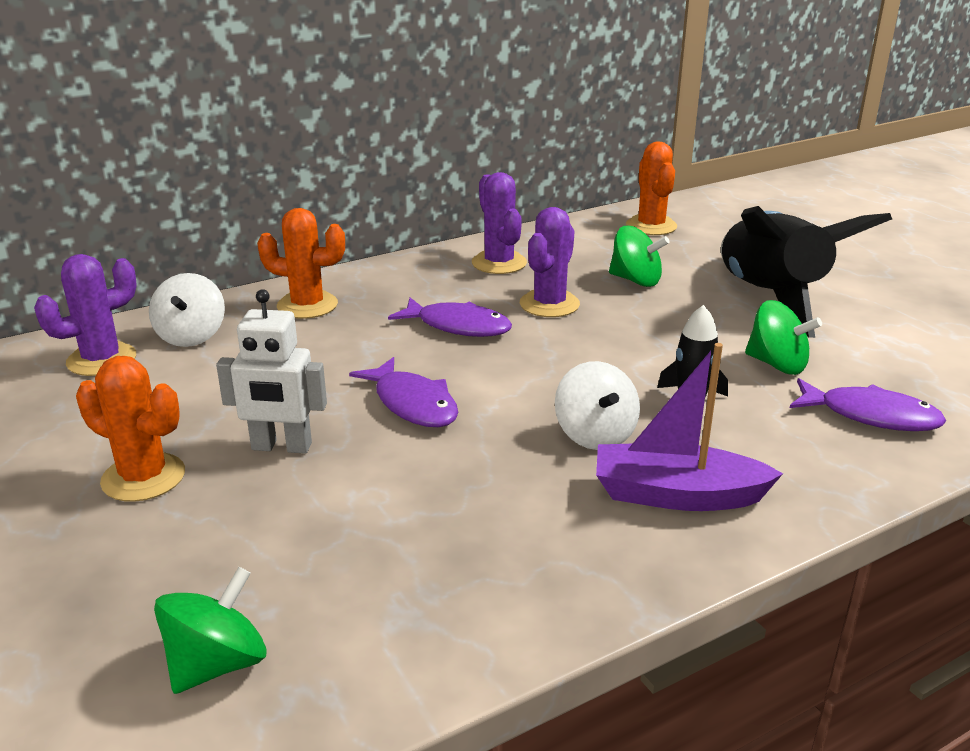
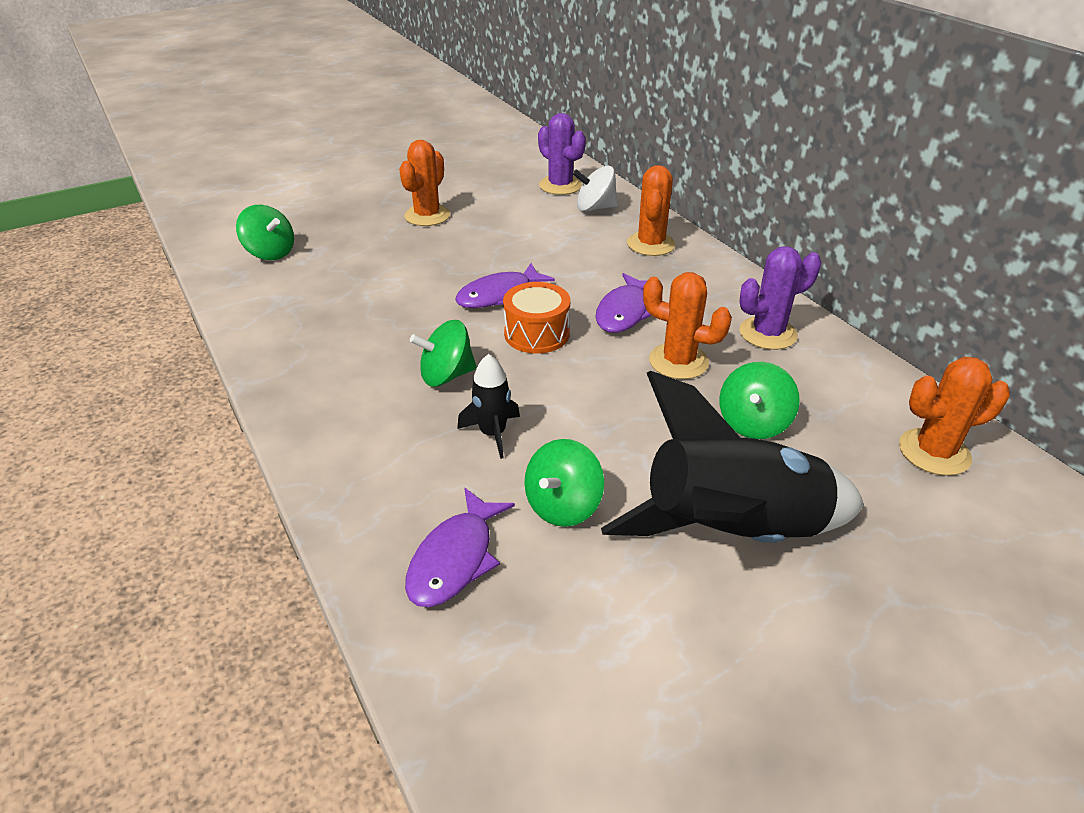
camera: 90 degrees right, 10 degrees up
(281, 447) = (451, 252): white robot -> none
(503, 377) = (536, 334): none -> orange drum
(549, 304) = (678, 361): purple cactus -> orange cactus
(595, 435) = (446, 375): white spinning top -> green spinning top
(676, 495) = (359, 409): purple boat -> none

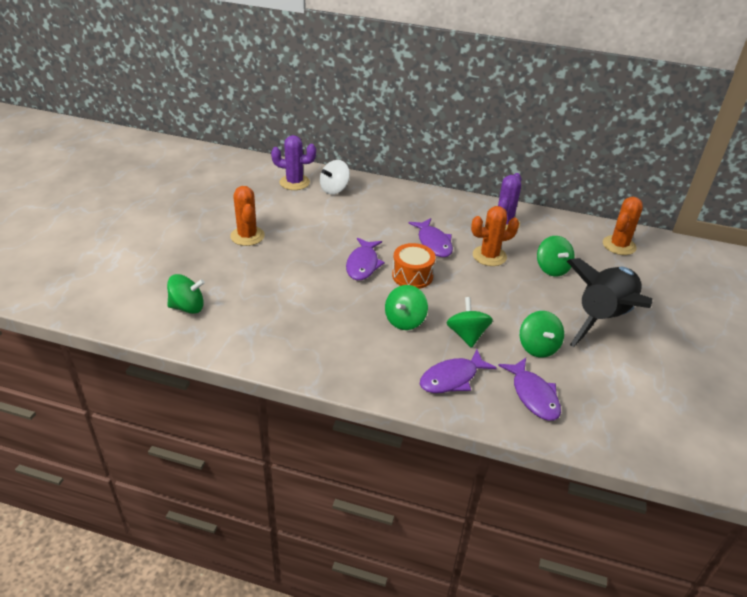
camera: 45 degrees left, 0 degrees up
(391, 469) = (452, 378): none -> purple fish
(492, 433) = (467, 335): black rocket -> green spinning top
(651, 244) = (392, 199): orange cactus -> none

